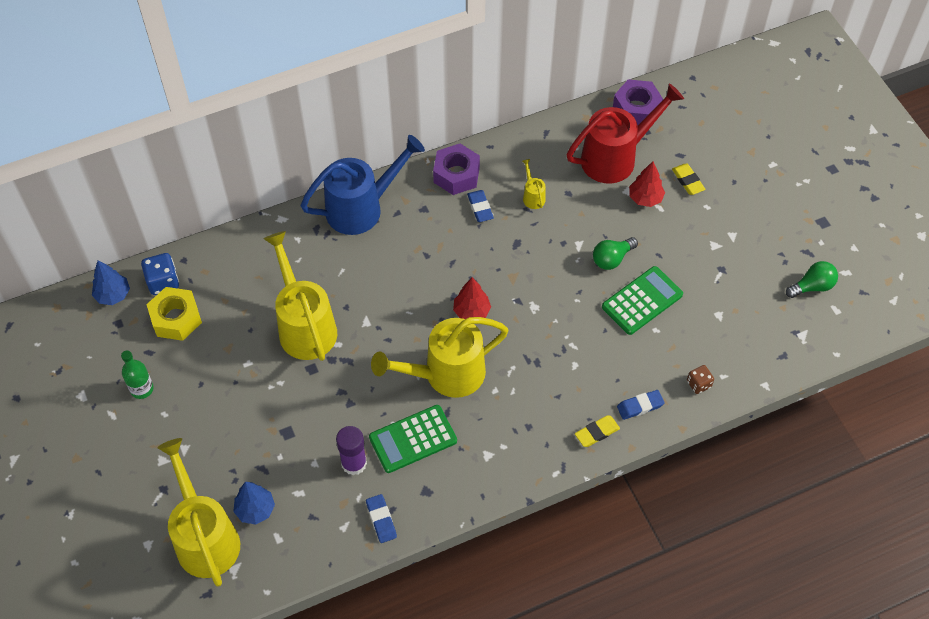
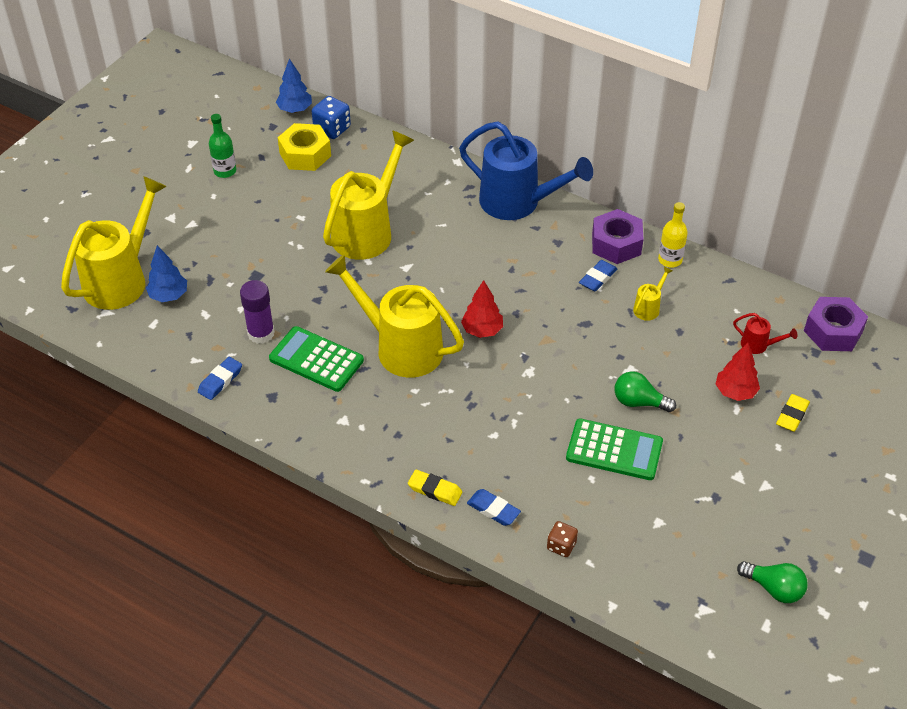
camera: 55 degrees right, 10 degrees down
(498, 153) = (670, 260): none -> yellow bottle
(616, 157) = (758, 345): red watering can -> red watering can, size x0.41

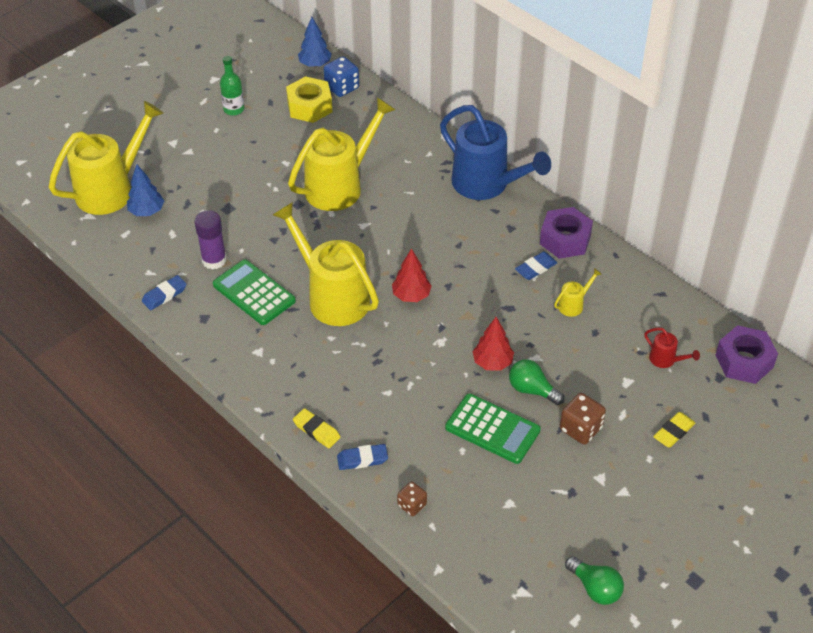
camera: 15 degrees right, 0 degrees up
(493, 510) = (362, 459): blue eraser -> blue eraser turned 60 degrees counterclockwise
(670, 260) = (610, 264): yellow bottle -> none
(701, 431) = (580, 429): none -> brown dice
(735, 392) = (627, 399): red tree -> red tree (492, 362)

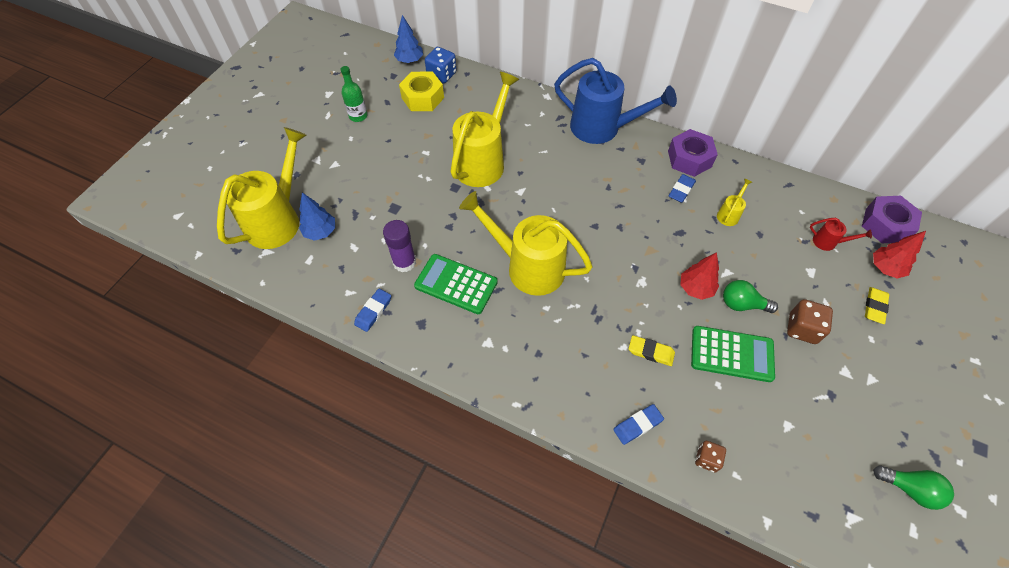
camera: 20 degrees left, 10 degrees up
(316, 430) = (581, 409): yellow eraser -> yellow eraser (651, 352)
(411, 295) = (594, 245): red tree -> red tree (885, 268)

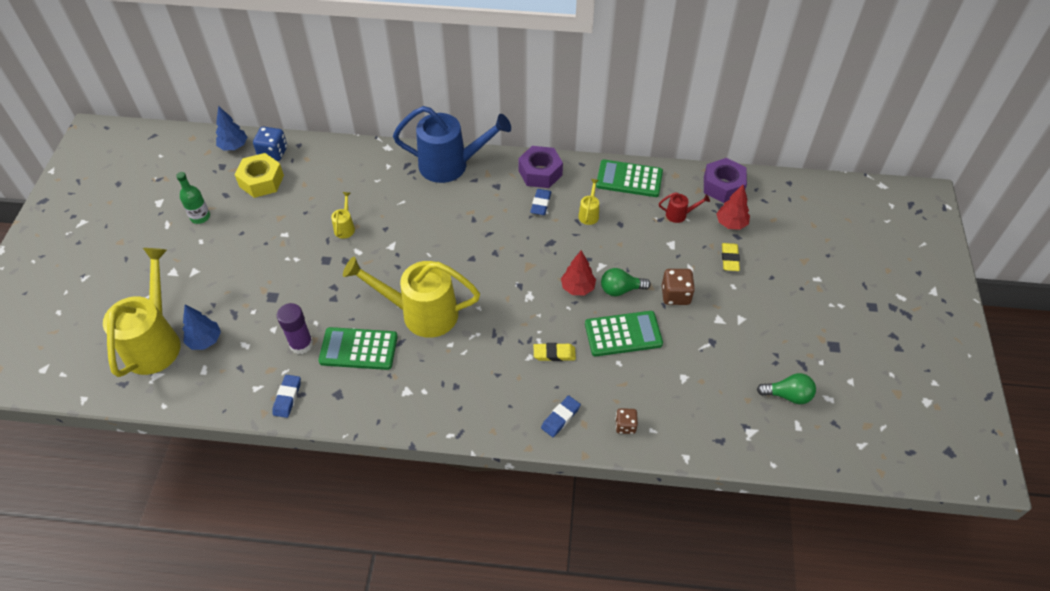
camera: 20 degrees left, 5 degrees down
(483, 161) = (345, 227): yellow watering can -> yellow watering can, size x0.41
(782, 190) = (629, 179): none -> green calculator

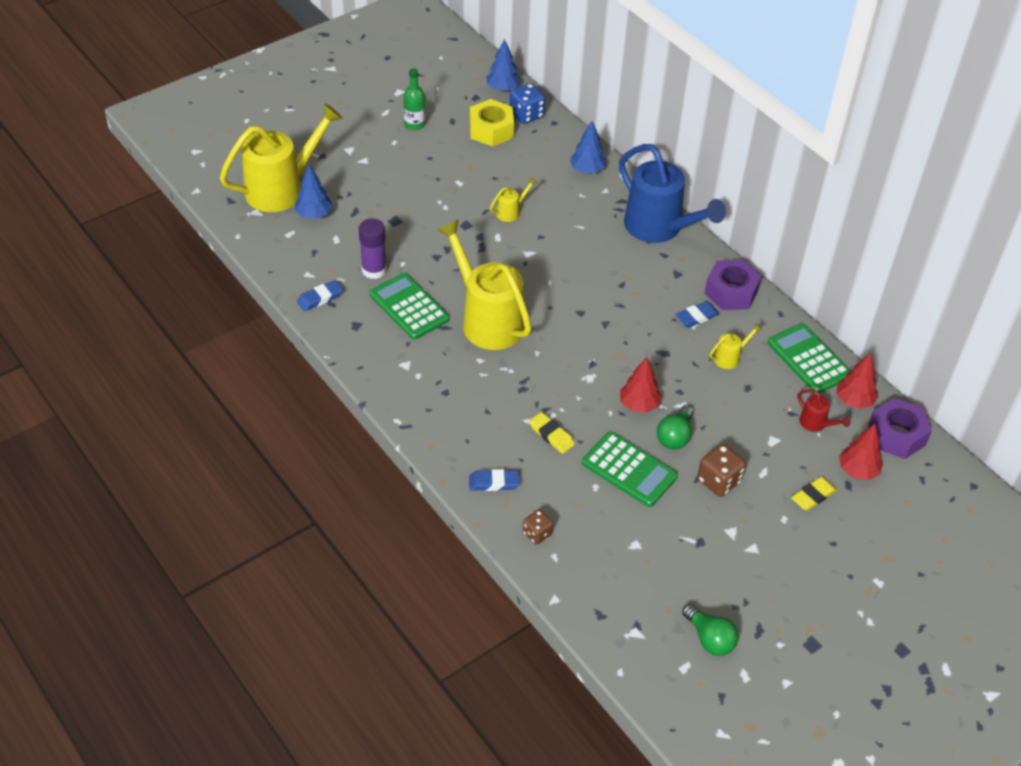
camera: 45 degrees right, 5 degrees down
(360, 161) = (587, 170): none -> blue tree
(620, 289) = (675, 436): green light bulb -> green light bulb turned 105 degrees counterclockwise
(680, 184) = (854, 400): none -> red tree

